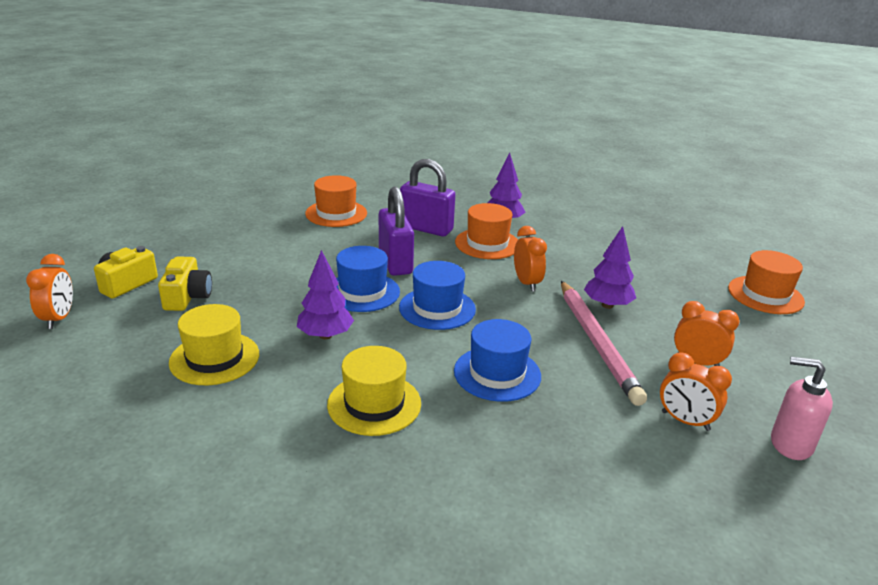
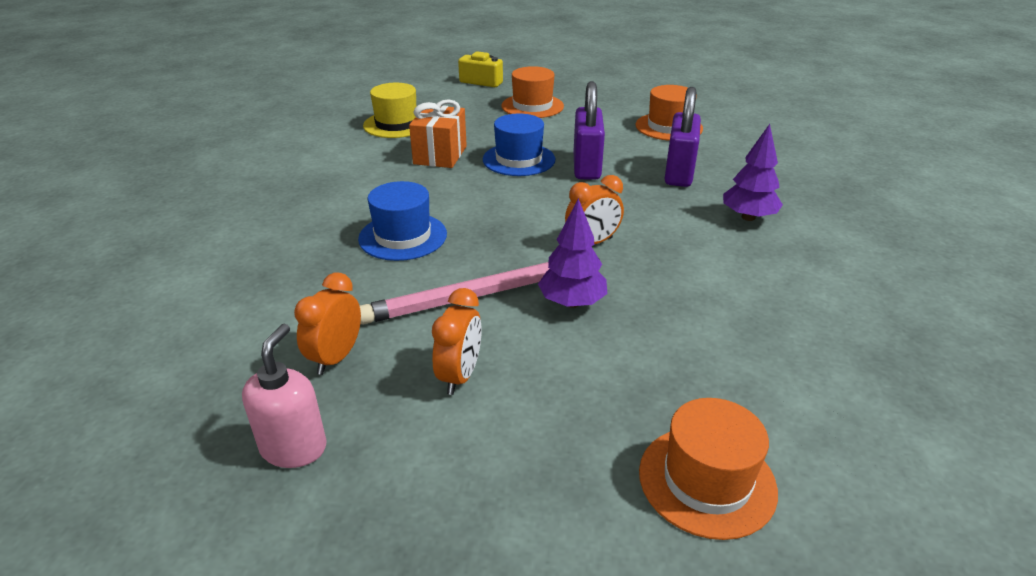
camera: 80 degrees right, 5 degrees up
(59, 318) = (429, 75): orange clock -> none
(187, 297) = (475, 101): yellow camera -> none
(325, 335) = (440, 155): purple tree -> orange gift
(374, 404) = (348, 186): yellow hat -> none
(395, 262) = (586, 167): purple padlock -> purple padlock turned 60 degrees counterclockwise
(437, 308) = (507, 196): blue hat -> none
(487, 244) = (673, 211): orange hat -> orange hat (532, 106)

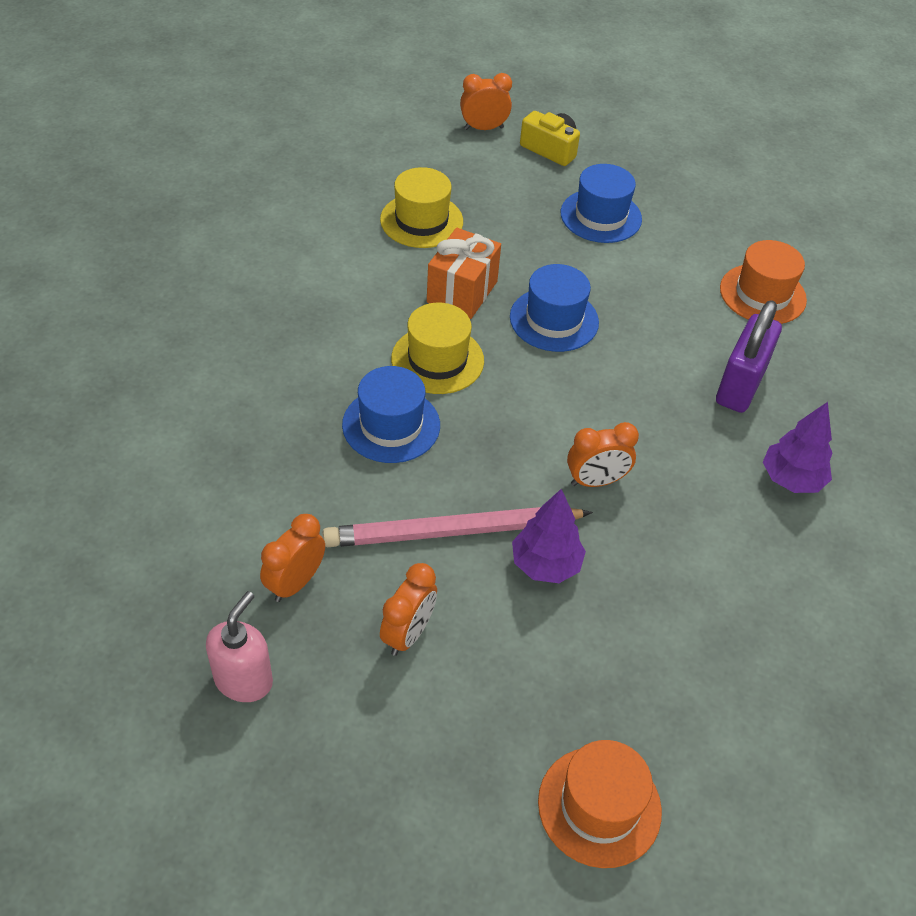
camera: 10 degrees right, 15 degrees up
(430, 78) = (483, 128): none -> orange clock
(432, 193) = (437, 360): none -> yellow hat
(532, 106) = (601, 216): orange hat -> blue hat
(586, 167) = (632, 350): purple padlock -> none

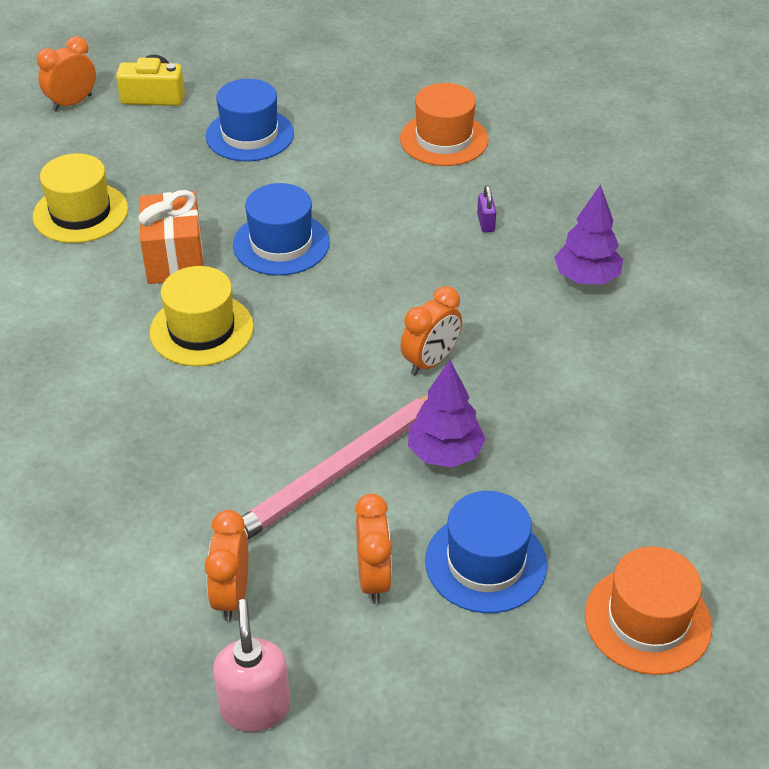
camera: 30 degrees left, 5 degrees down
(391, 425) = (205, 409): blue hat -> blue hat (485, 562)
(740, 385) = (485, 223): purple padlock -> purple padlock, size x0.41

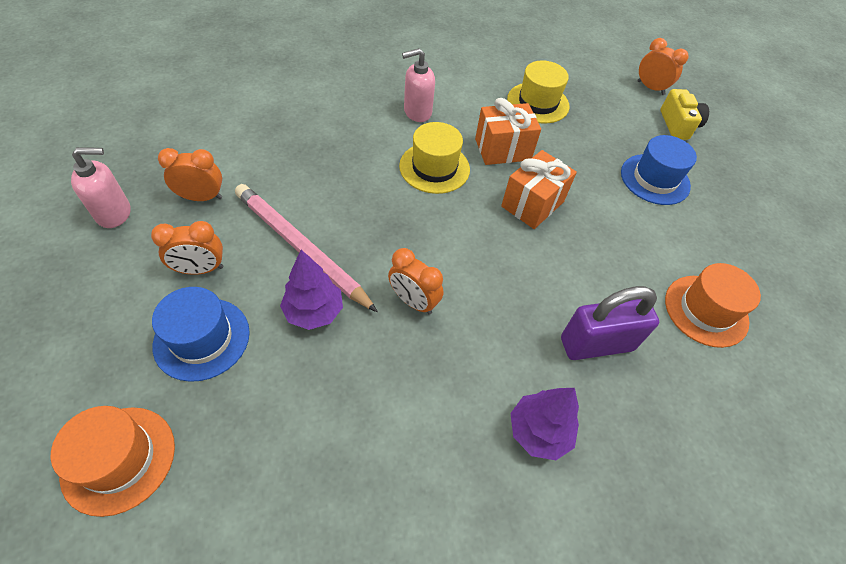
camera: 80 degrees right, 10 degrees up
(75, 342) = (417, 112): none -> pink soap dispenser
(281, 244) = (532, 204): blue hat -> orange gift
(485, 223) = (596, 344): purple padlock -> purple padlock, size x2.46

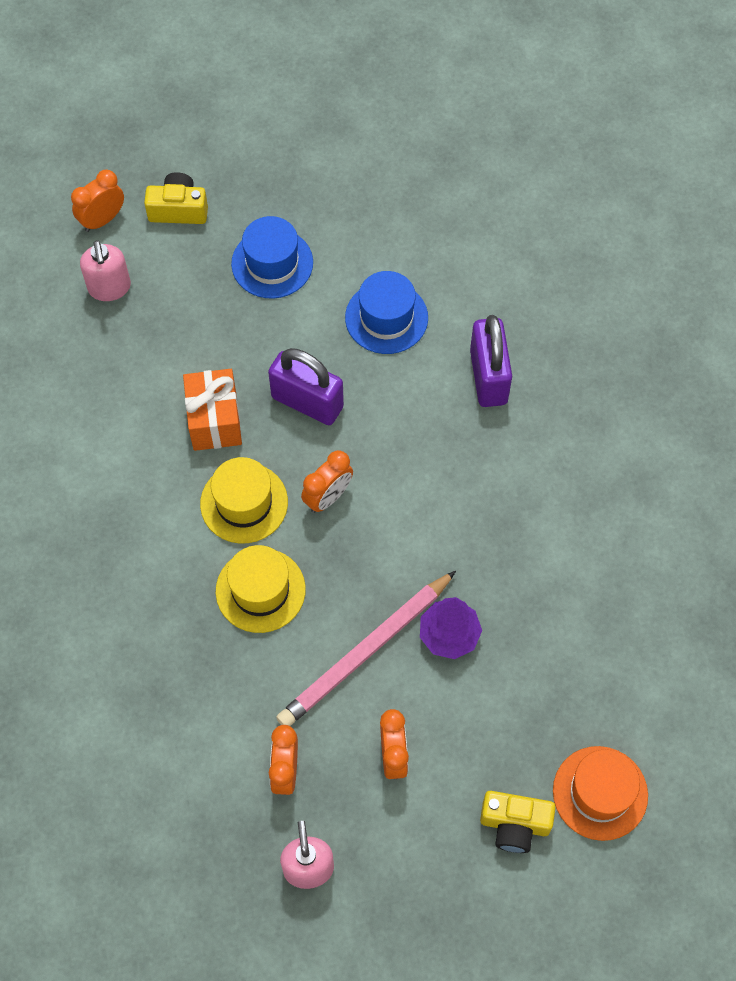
camera: 80 degrees left, 10 degrees up
(107, 371) = (514, 824): none -> yellow camera
(202, 338) = (479, 741): blue hat -> blue hat (386, 317)
(413, 301) = (438, 538): orange clock -> orange clock (328, 497)
(417, 112) = (138, 516): pink soap dispenser -> pink soap dispenser (109, 288)
(532, 204) = (307, 402): orange gift -> purple padlock
(538, 103) = (126, 364): yellow hat -> yellow hat (260, 590)
(538, 431) = (574, 443): purple tree -> none
(706, 310) = (452, 269): orange hat -> none

